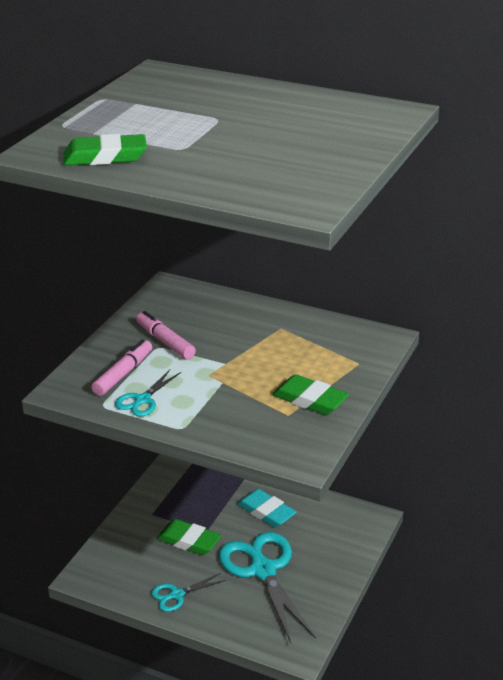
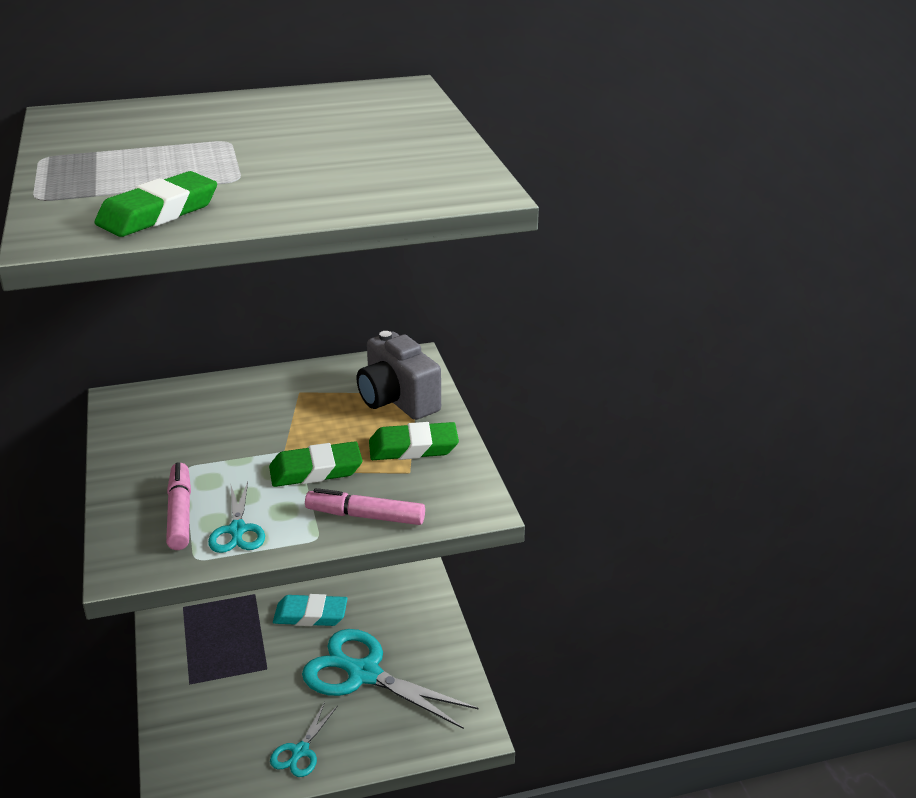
camera: 40 degrees left, 0 degrees up
(165, 341) = (188, 458): pink marker -> pink marker (365, 516)
(189, 541) = (259, 688): green eraser -> green eraser (316, 470)
(339, 362) = (397, 400): none -> grey camera

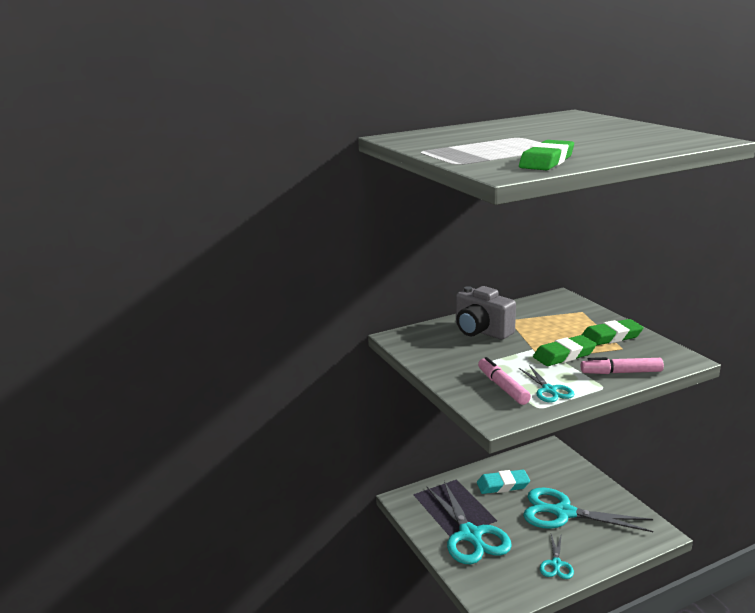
camera: 10 degrees left, 10 degrees down
(216, 685) = (471, 535): none -> turquoise scissors
(397, 400) = (574, 316): grey camera -> grey camera (481, 331)

